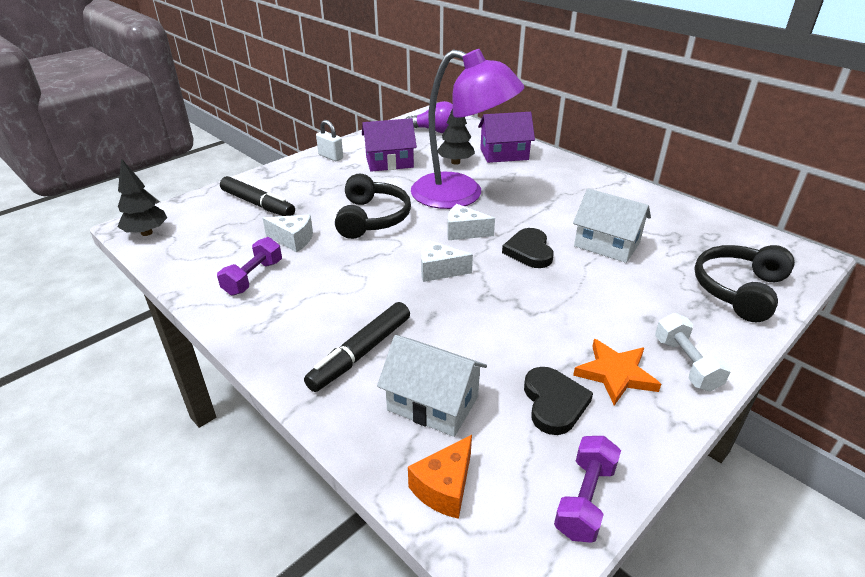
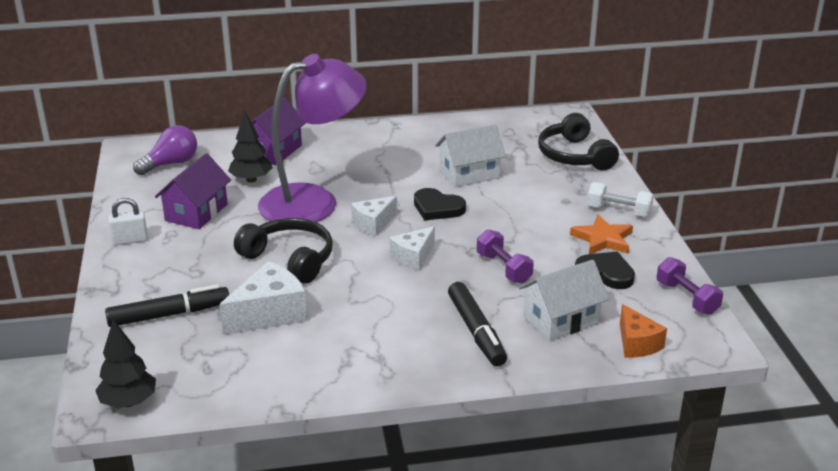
camera: 55 degrees left, 5 degrees down
(253, 278) = (306, 354): purple dumbbell -> purple dumbbell (503, 268)
(293, 240) = (269, 314): white cheese -> white cheese, size x1.56

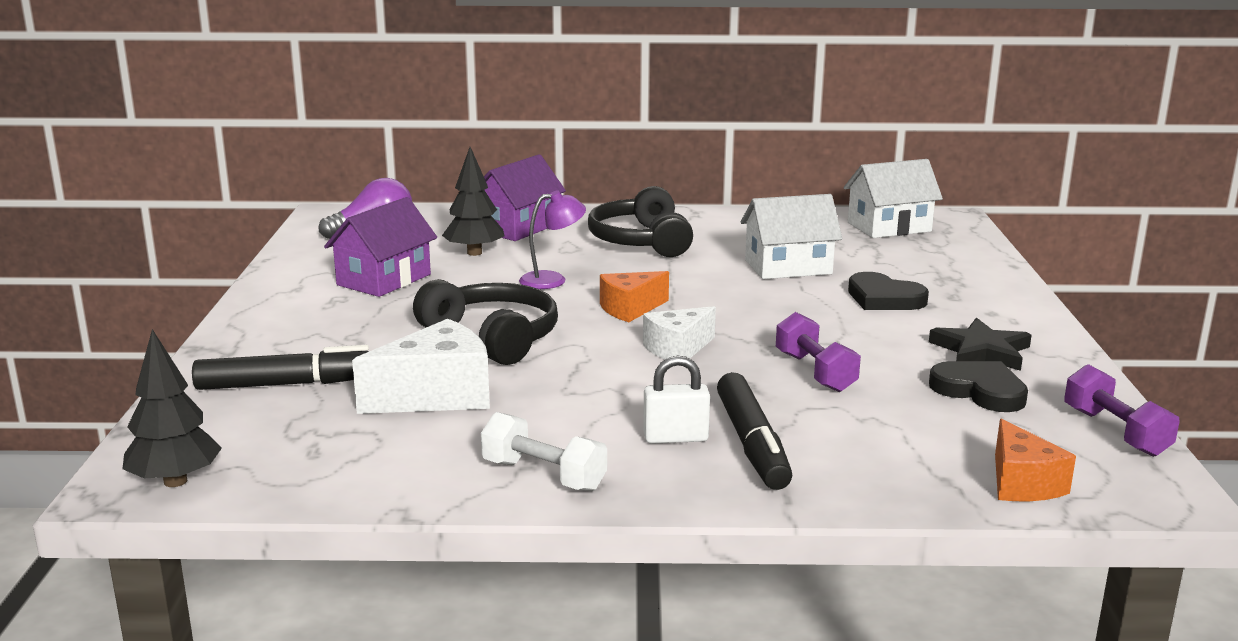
camera: 10 degrees right, 10 degrees down
(130, 240) = (279, 301): white padlock -> white padlock (675, 438)
(313, 201) = (552, 280): purple lamp -> purple lamp, size x0.41
(373, 224) = (630, 309): white cheese -> orange cheese
(437, 208) = (730, 299): black heart -> black heart (884, 298)
(561, 319) = (895, 441): white house -> white house (889, 227)
(574, 156) = (950, 258): black headphones -> black headphones (640, 241)
(603, 239) = (981, 351): orange star -> black star
(619, 211) = (1011, 321): white dumbbell -> white dumbbell (544, 475)

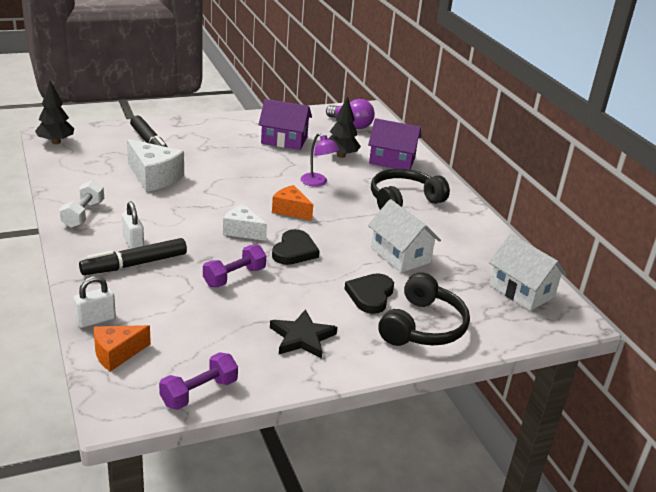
camera: 65 degrees right, 10 degrees up
(493, 337) = (228, 179): black headphones -> black headphones (423, 326)
(922, 493) = (95, 320): none -> white padlock
(980, 391) = (237, 337): black heart -> black heart (294, 251)

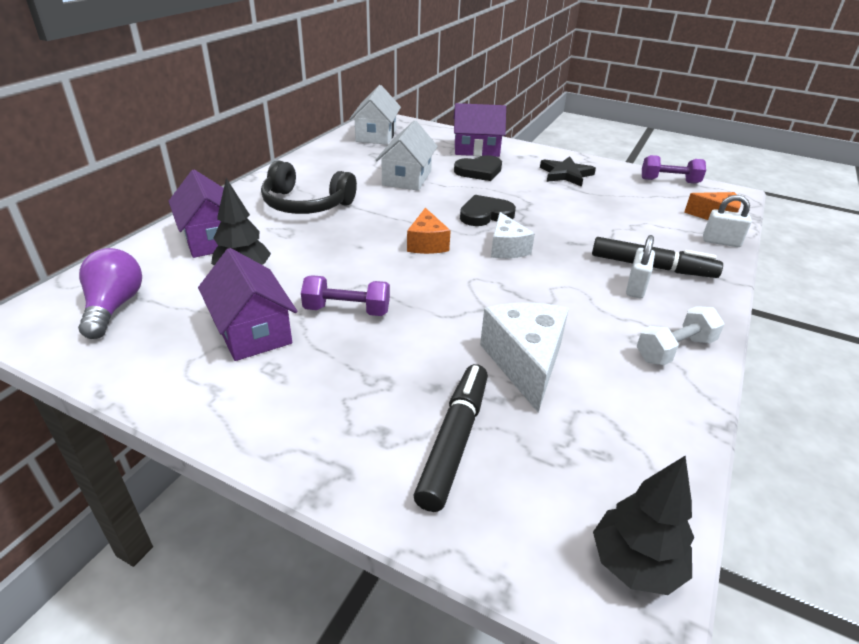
camera: 130 degrees left, 5 degrees up
(234, 277) = (567, 220): purple dumbbell -> purple dumbbell (347, 310)
(317, 183) = (342, 256): purple lamp -> none
(423, 326) = (476, 149): black headphones -> purple house

